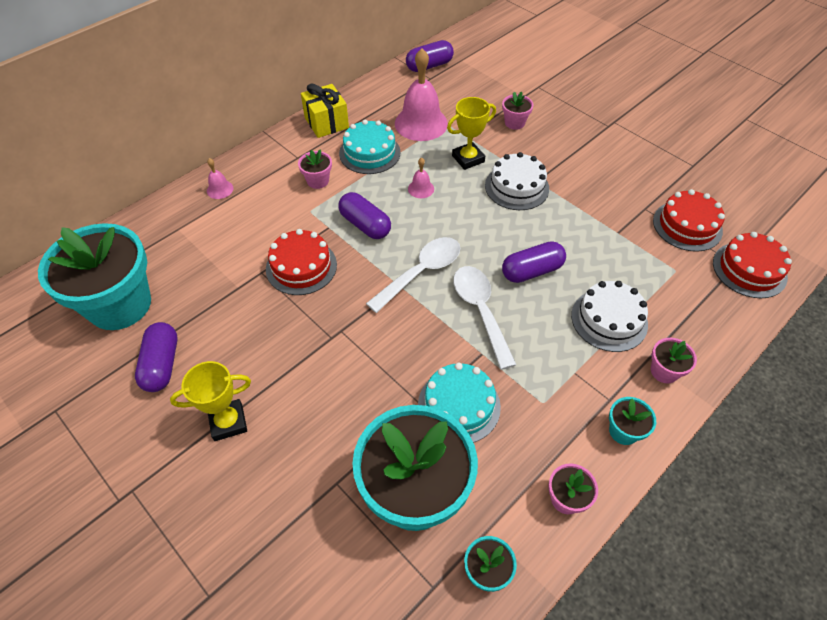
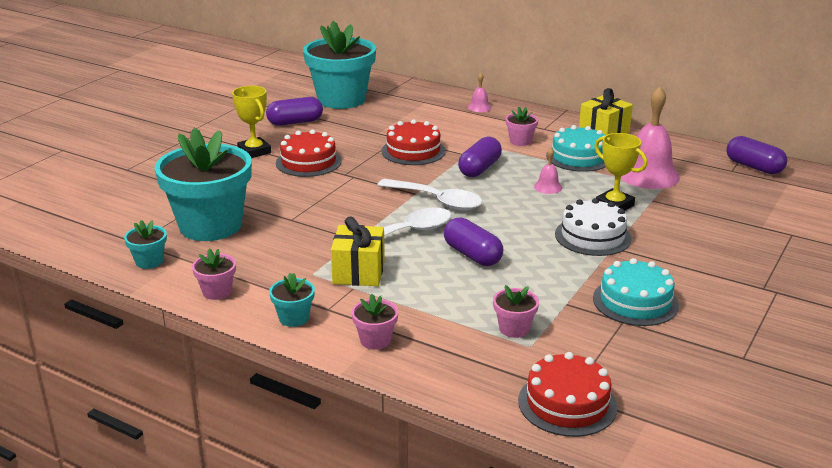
camera: 75 degrees right, 25 degrees down
(459, 405) = (296, 234): turquoise cake -> turquoise cake (635, 301)
(514, 123) = (703, 225): pink flower pot -> pink flower pot (514, 329)
(547, 363) = (359, 272): none -> yellow gift
(609, 319) = (430, 303): white cake -> none
(687, 225) = (615, 353): red cake -> red cake (308, 162)

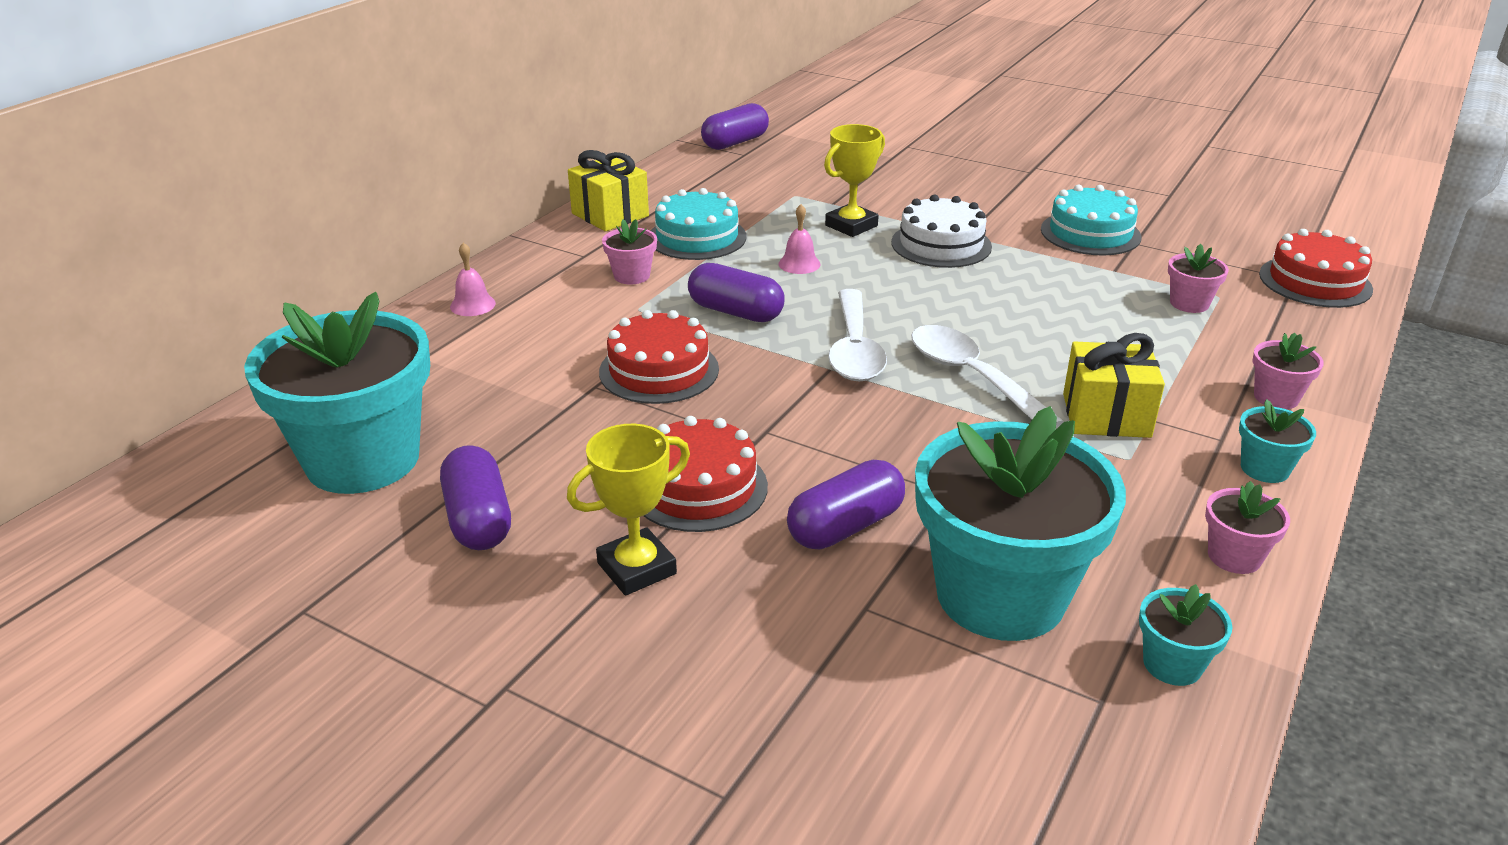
camera: 90 degrees left, 5 degrees up
(437, 201) = (854, 349): white spoon -> white spoon turned 150 degrees clockwise
(472, 255) = (1019, 325): purple capsule -> purple capsule (845, 526)
(648, 175) = (758, 199): pink bell -> none

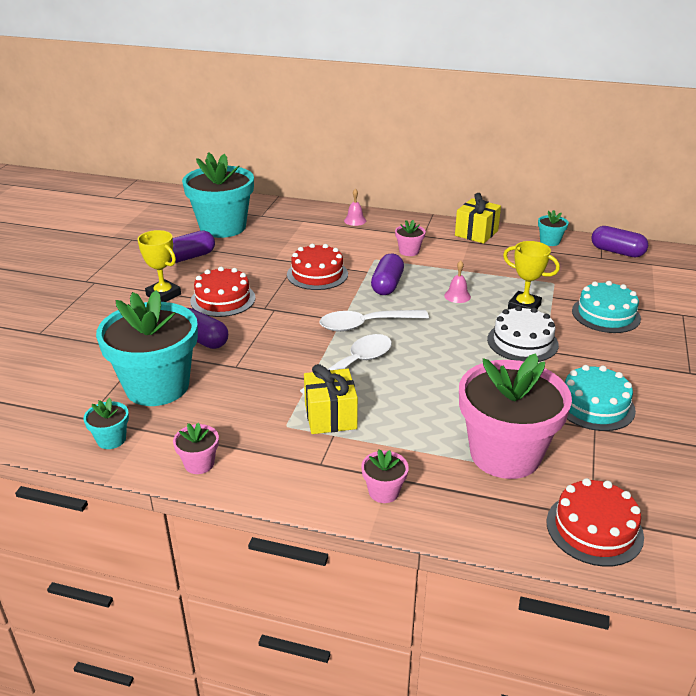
camera: 75 degrees right, 0 degrees up
(697, 237) = (468, 261): turquoise cake -> turquoise cake (606, 314)
(1189, 303) = (505, 454): pink flower pot -> pink flower pot, size x2.41
(1264, 469) = (292, 481): turquoise flower pot -> turquoise flower pot (550, 241)

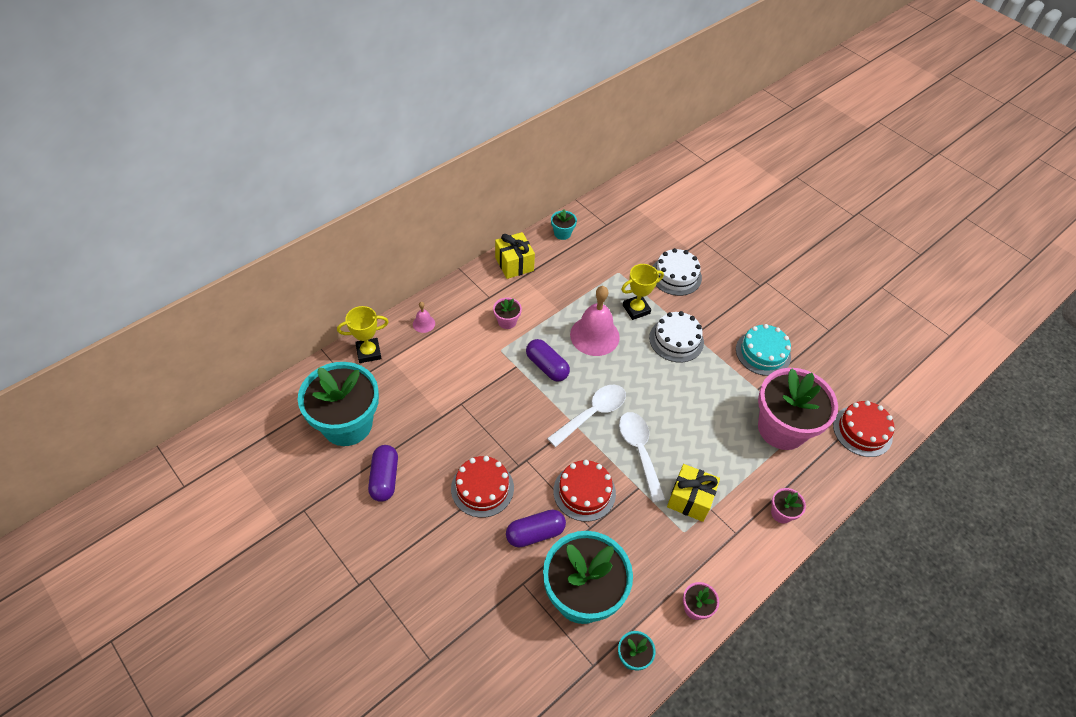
camera: 60 degrees left, 20 degrees up
(163, 295) = (439, 529): yellow trophy -> yellow trophy (368, 352)
(317, 274) = (494, 401): red cake -> red cake (584, 492)
(365, 325) = (592, 413): white spoon -> white spoon turned 150 degrees counterclockwise
(457, 296) = (594, 335): pink bell -> pink bell, size x2.21
(606, 314) = (676, 275): turquoise cake -> white cake
(617, 252) = (606, 211): purple capsule -> none

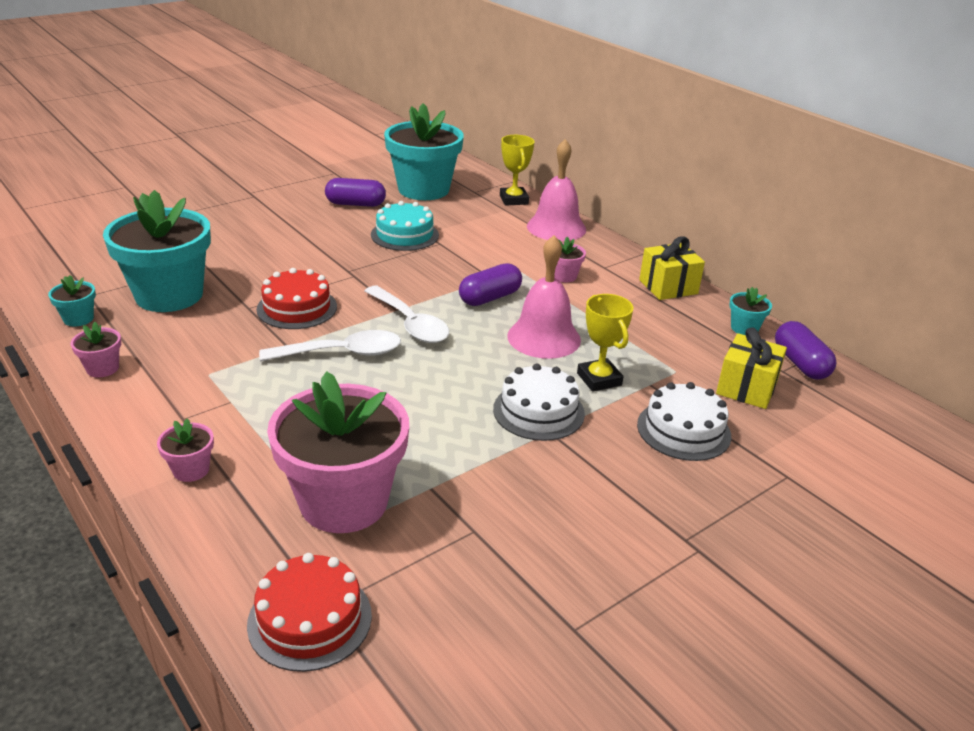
camera: 95 degrees right, 20 degrees down
(423, 323) = (556, 227): pink bell -> pink bell, size x2.21
(482, 488) = (326, 249): red cake -> none
(535, 533) = (258, 274): purple capsule -> purple capsule (800, 363)
(690, 499) = (253, 385): yellow gift -> yellow gift (746, 388)
(763, 353) = (511, 509): turquoise cake -> turquoise cake (404, 235)

